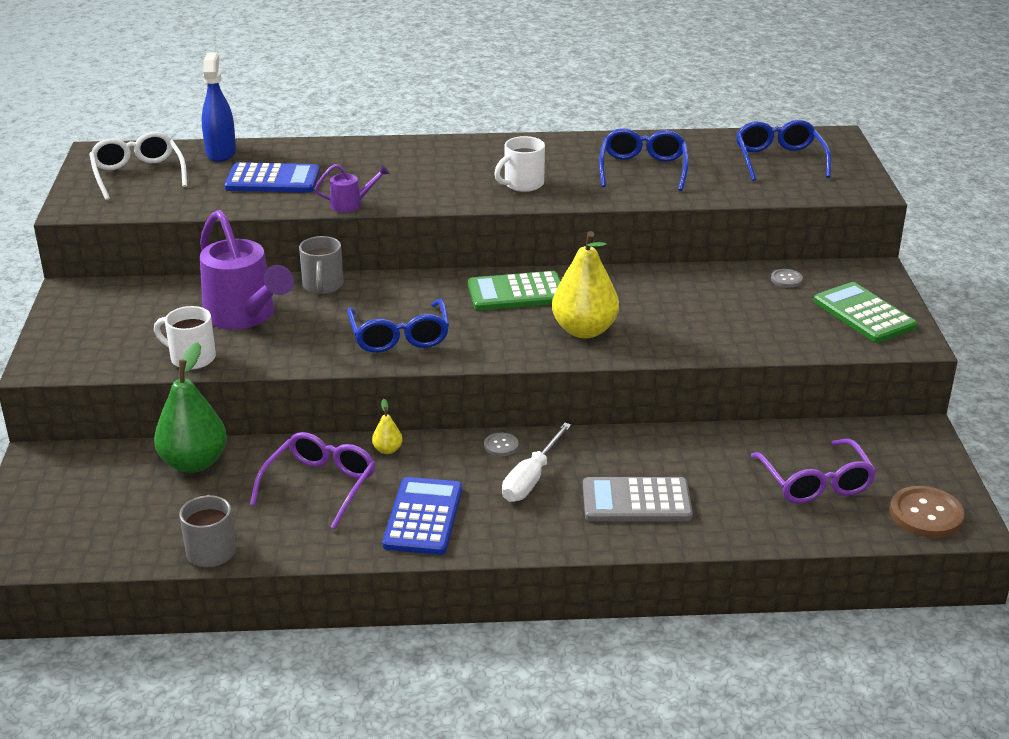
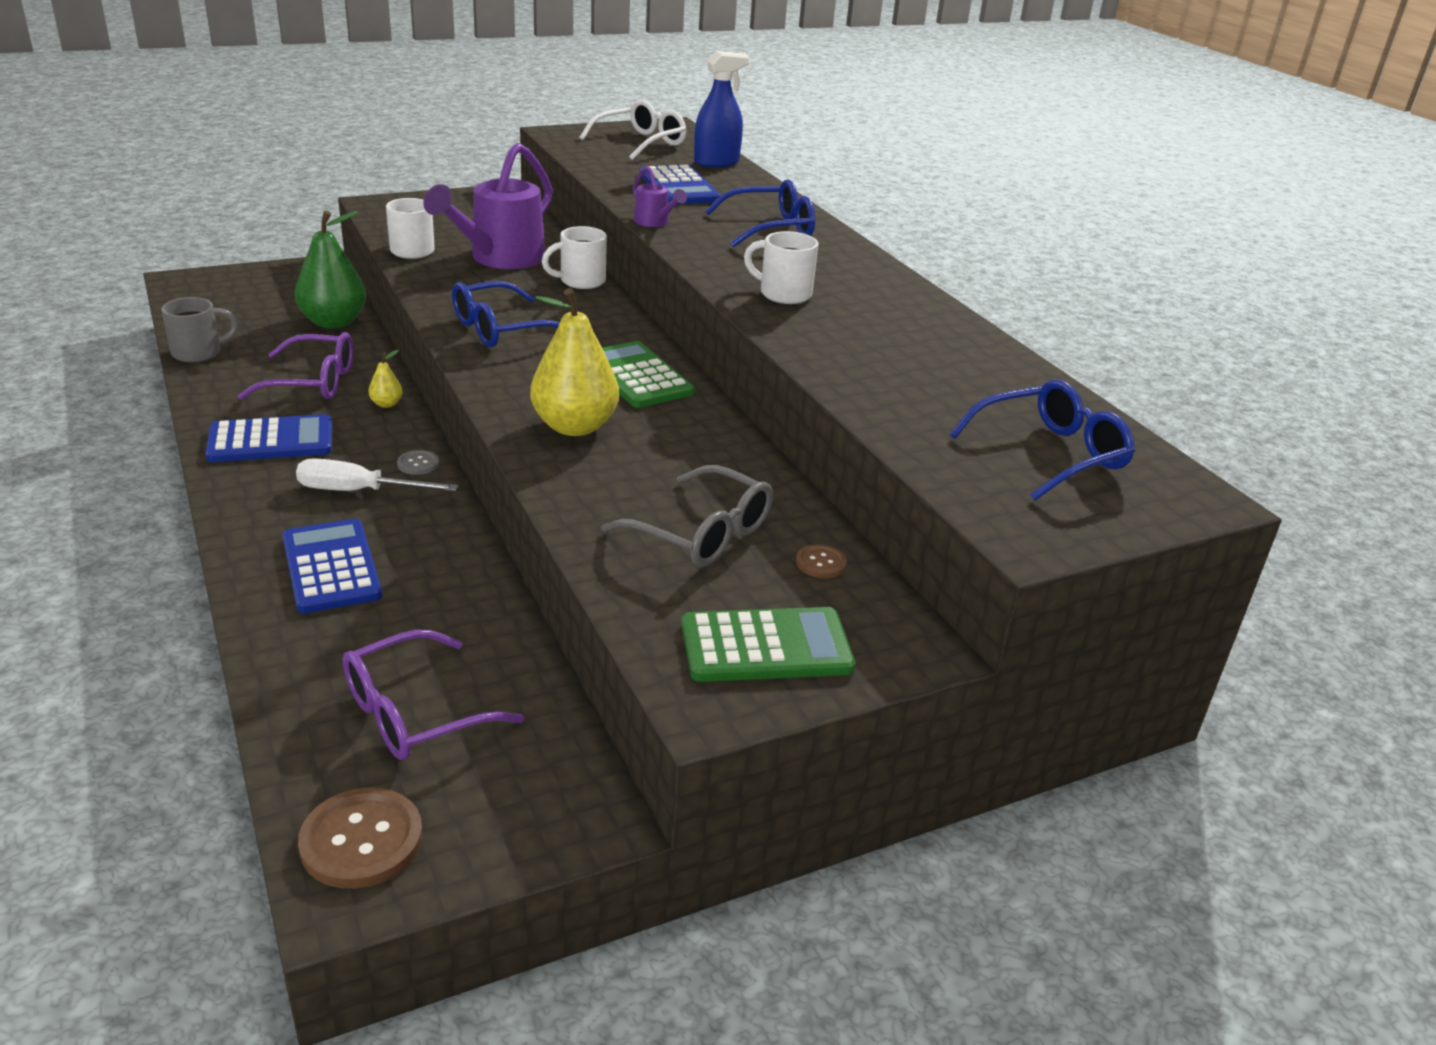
camera: 65 degrees right, 0 degrees up
(323, 286) = (581, 281): grey mug -> white mug
(636, 501) = (331, 567): grey calculator -> blue calculator
(643, 170) = (902, 358): blue glasses -> blue glasses (769, 229)
(741, 310) = (700, 532): none -> grey glasses
(786, 279) = (821, 563): grey button -> brown button
(864, 314) = (766, 647): green calculator -> green calculator turned 45 degrees clockwise

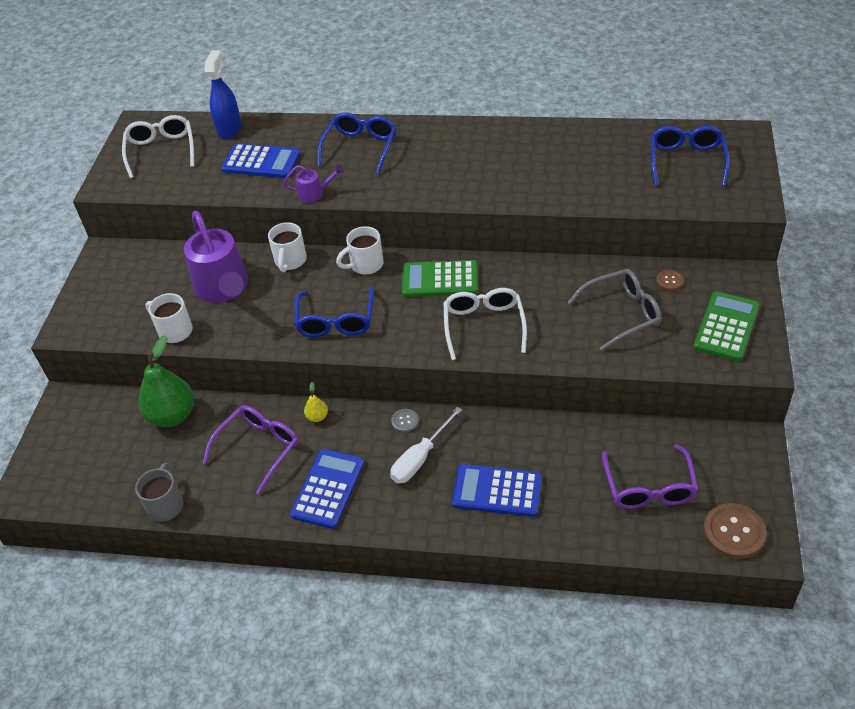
camera: 50 degrees left, 15 degrees up
(574, 426) = (484, 326): yellow pear -> white glasses
(783, 294) = (458, 179): white mug -> white mug (365, 265)

